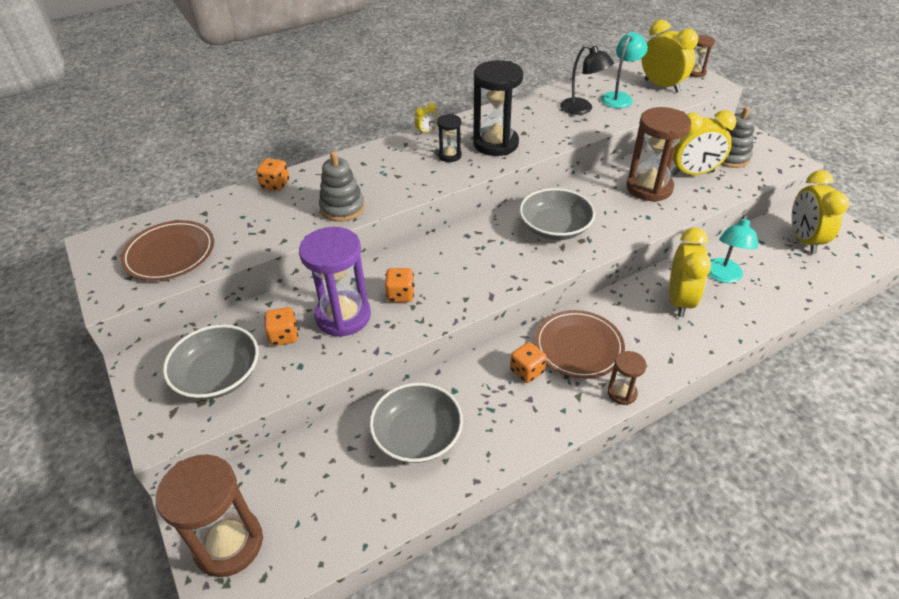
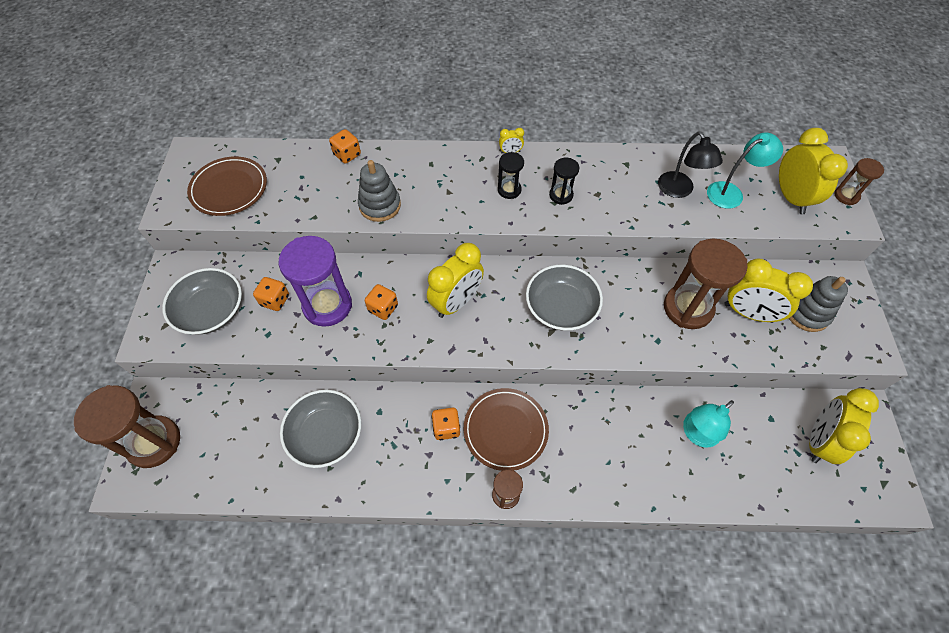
camera: 30 degrees right, 15 degrees up
(495, 144) = (561, 195): black hourglass -> black hourglass, size x0.51
(679, 300) = (632, 436): yellow clock -> yellow clock (456, 302)

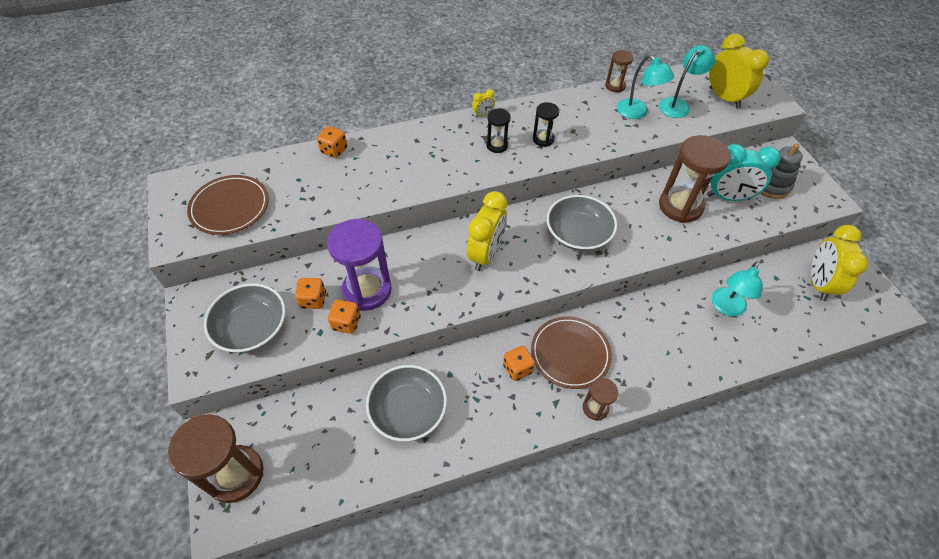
camera: 20 degrees left, 5 degrees down
(380, 205) = (386, 186): grey stacking toy -> none
(383, 308) = (421, 278): orange dice -> orange dice (346, 323)
(679, 190) = (637, 113): black lamp -> turquoise lamp
(748, 313) = (728, 197): yellow clock -> turquoise clock
(846, 196) = (763, 87): brown hourglass -> brown hourglass (615, 86)

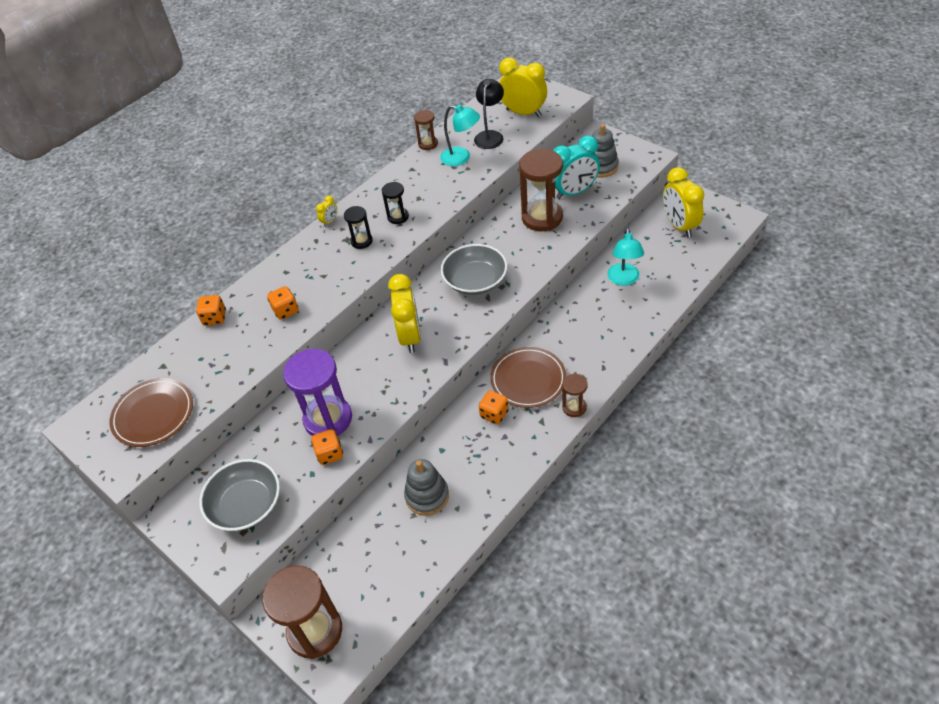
camera: 25 degrees left, 5 degrees down
(313, 300) = (285, 453): orange dice -> orange dice (286, 310)
(408, 410) = (427, 496): grey bowl -> grey stacking toy
(678, 104) = (490, 136): turquoise lamp -> black lamp

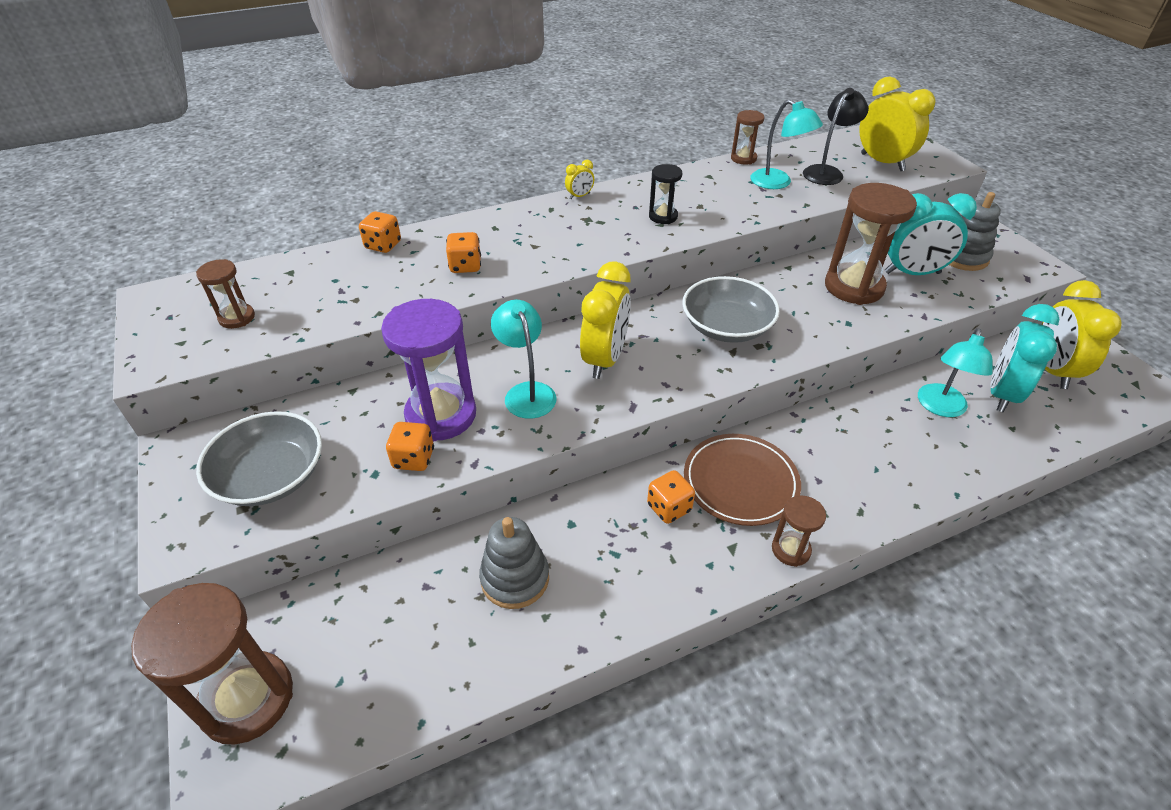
camera: 20 degrees right, 5 degrees down
(153, 414) = (237, 318): brown plate -> brown hourglass
(361, 241) = (603, 226): black hourglass -> none
(373, 380) = (526, 392): none -> turquoise lamp
(655, 255) = (1002, 394): none -> turquoise clock

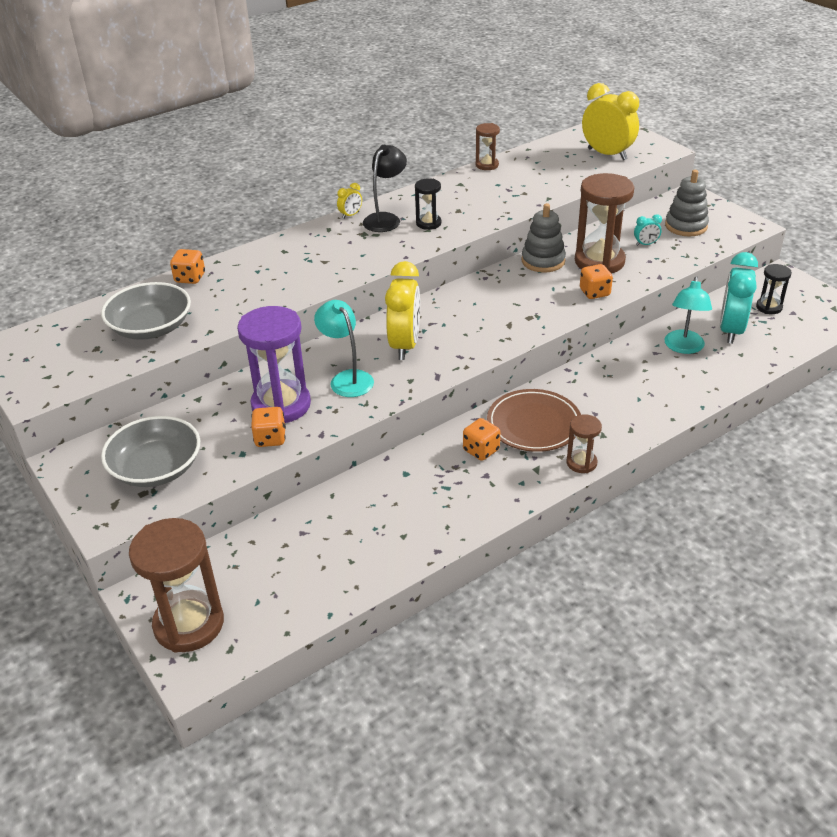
camera: 10 degrees left, 5 degrees down
(237, 318) = (87, 351): brown hourglass -> none
(465, 266) = (270, 285): orange dice -> orange dice (594, 293)
(515, 578) = (372, 516): grey stacking toy -> grey stacking toy (543, 261)
(726, 326) = (500, 306): grey bowl -> grey bowl (151, 327)
(777, 183) = (521, 183): turquoise lamp -> none
(826, 172) = (561, 168): black lamp -> black lamp (385, 219)
(912, 273) = (645, 244): turquoise clock -> turquoise clock, size x0.44
(1052, 370) = (769, 307): yellow clock -> black hourglass

